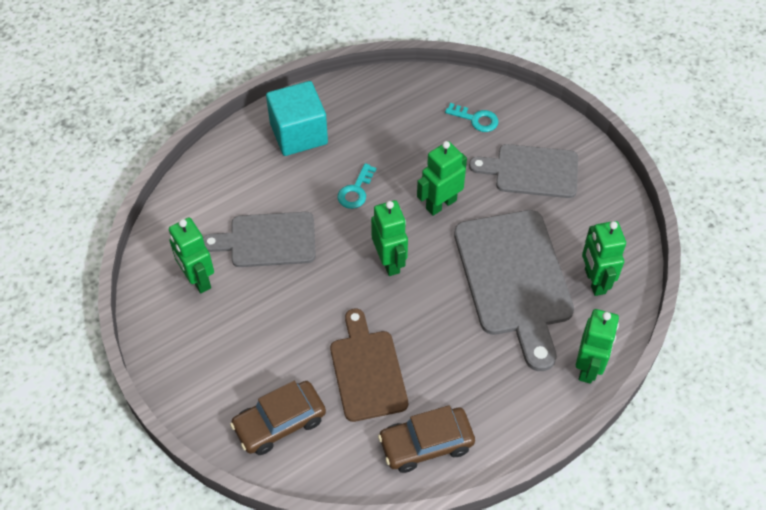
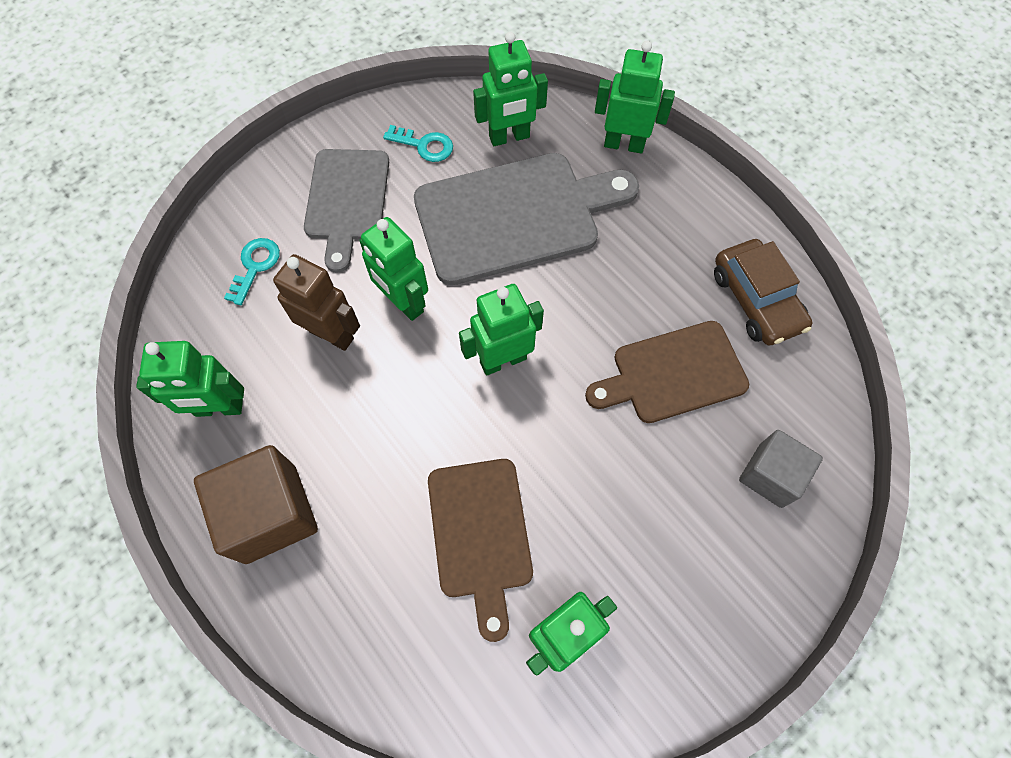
camera: 95 degrees left, 10 degrees up
(267, 240) = (480, 534): grey cutting board -> brown cutting board
(279, 423) = (770, 475): brown car -> grey cube
(298, 133) = (271, 514): turquoise cube -> brown cube
(356, 191) = (383, 415): turquoise key -> turquoise key (424, 145)
(371, 105) = (219, 408): none -> green robot
(419, 162) = (332, 334): none -> brown robot

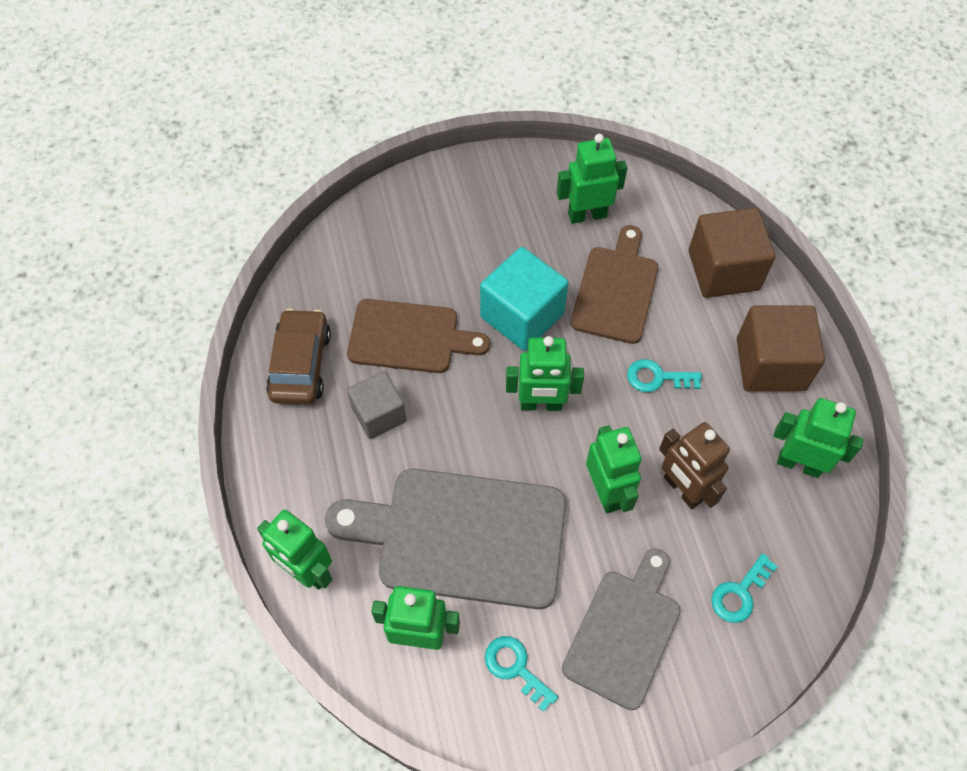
camera: 155 degrees left, 5 degrees down
(358, 627) = (723, 270): none -> brown cube
(394, 441) = (657, 378): none -> turquoise key
(571, 451) = (522, 315): none -> turquoise cube
(770, 475) = (387, 244): grey cube -> grey cube (379, 414)

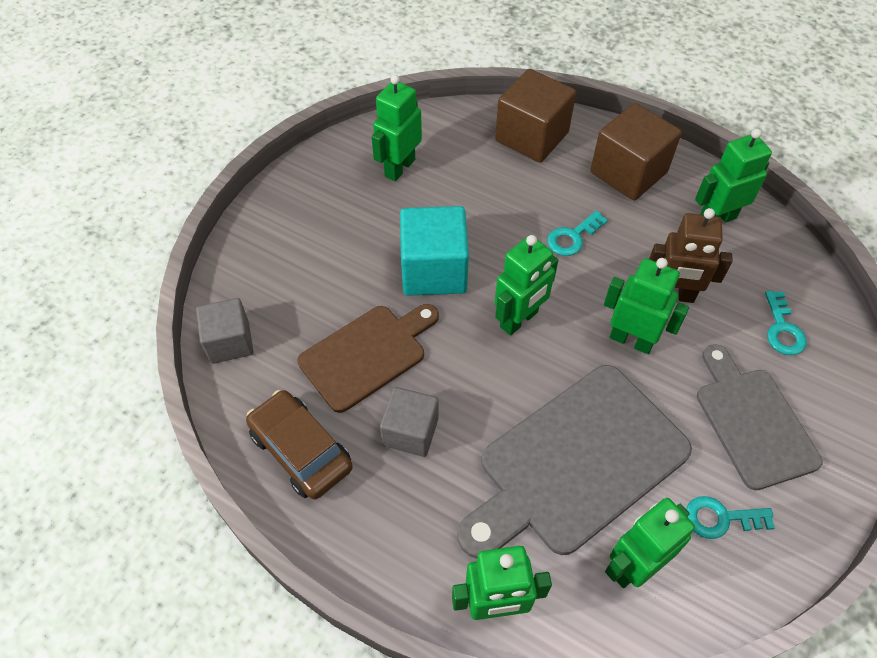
camera: 45 degrees left, 5 degrees down
(333, 253) = (230, 342): none -> grey cube
(616, 290) = (478, 202): brown cutting board -> none

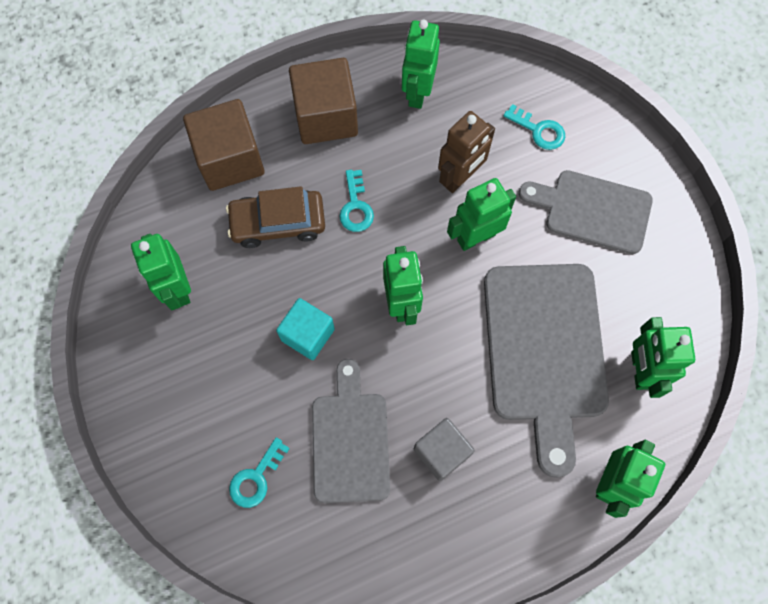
camera: 55 degrees left, 15 degrees up
(230, 342) = (257, 547): grey cube -> none
(301, 451) = (401, 547): brown car -> brown car (278, 223)
(367, 354) = (350, 440): brown cutting board -> grey cutting board
(434, 270) = (308, 334): turquoise cube -> turquoise cube, size x0.65
(720, 518) = (644, 288): turquoise key -> turquoise key (256, 478)

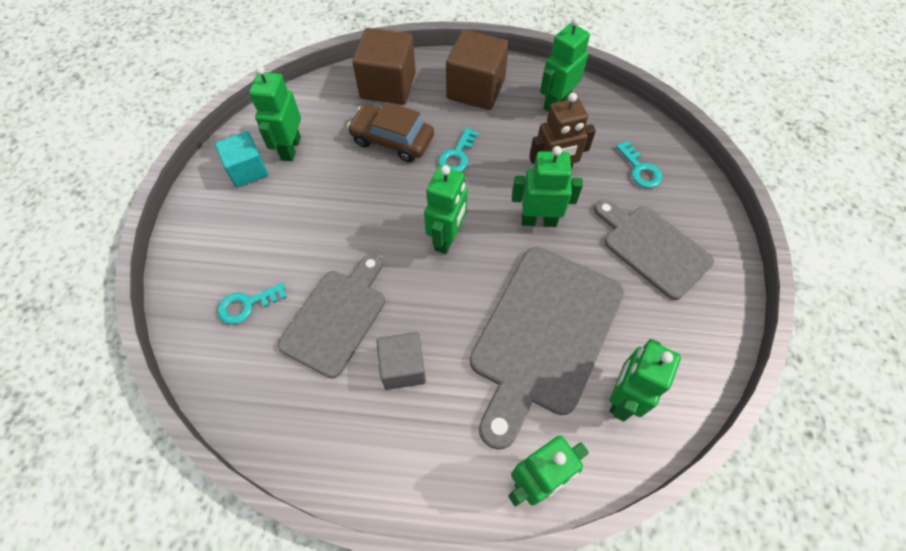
camera: 30 degrees right, 10 degrees down
(308, 334) = (359, 224): turquoise cube -> turquoise cube (248, 170)

